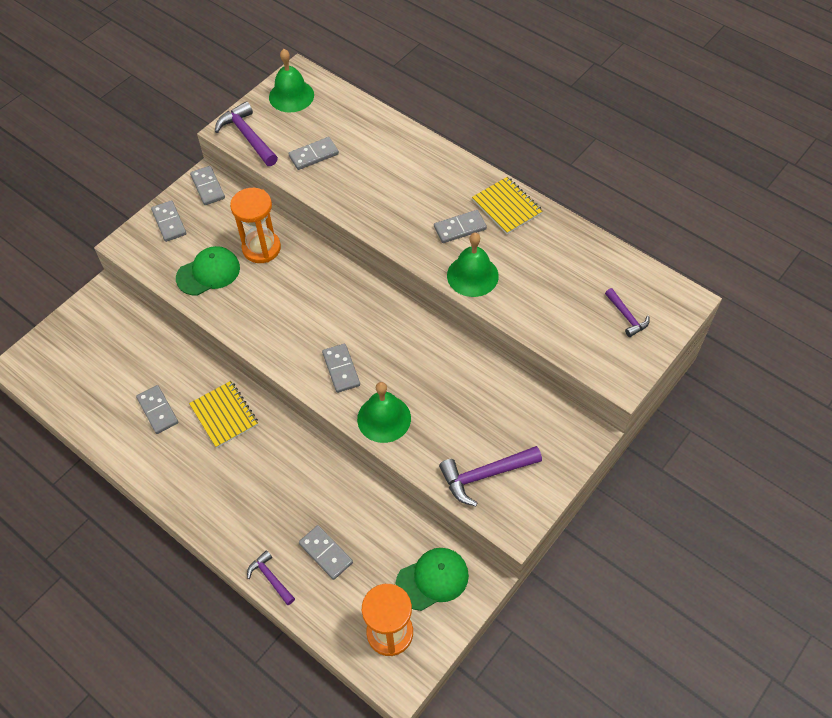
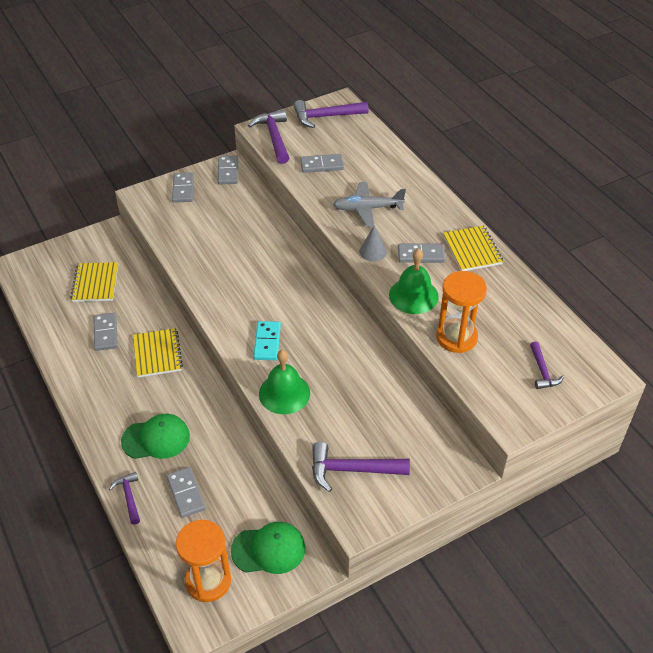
camera: 20 degrees right, 10 degrees down
(117, 358) = (95, 283): none -> yellow notebook
(208, 273) = (195, 235): green cap -> green cap (156, 439)
(261, 248) = (248, 229): orange hourglass -> orange hourglass (456, 337)
(291, 96) = (326, 117): green bell -> purple hammer
(341, 369) = (267, 342): grey domino -> turquoise domino
(383, 192) = (367, 208): none -> grey plane
(411, 239) = (372, 251): none -> grey cone

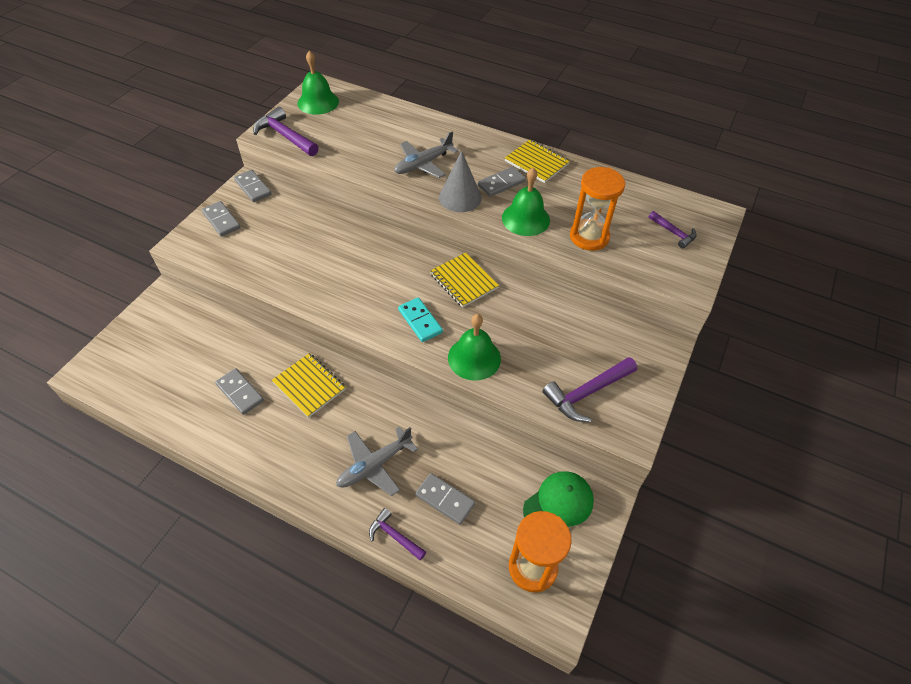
camera: 35 degrees left, 5 degrees up
(95, 283) = (189, 350): yellow notebook -> yellow notebook (463, 281)
(156, 439) = (374, 465): green cap -> grey plane
(322, 165) = (351, 143): grey domino -> none
(326, 117) = (318, 102): purple hammer -> green bell
(372, 251) = (460, 197): grey cone -> grey cone, size x1.57

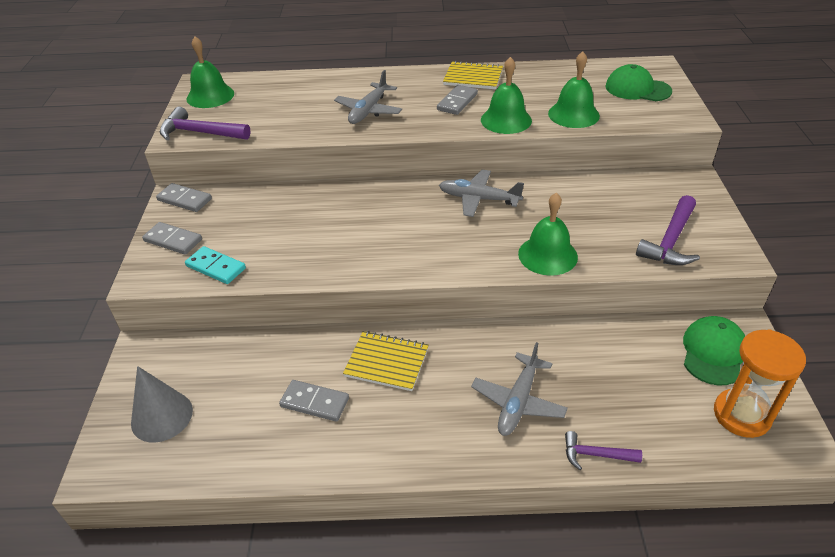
camera: 25 degrees left, 10 degrees down
(420, 321) = (468, 246): turquoise domino -> turquoise domino (216, 267)
(445, 500) = (612, 398): grey domino -> none
(460, 197) = (430, 124): grey cone -> grey cone (162, 416)
(463, 281) = (478, 199): yellow notebook -> grey plane
(589, 237) = (573, 114): orange hourglass -> green bell
(673, 233) = (637, 89): purple hammer -> green cap

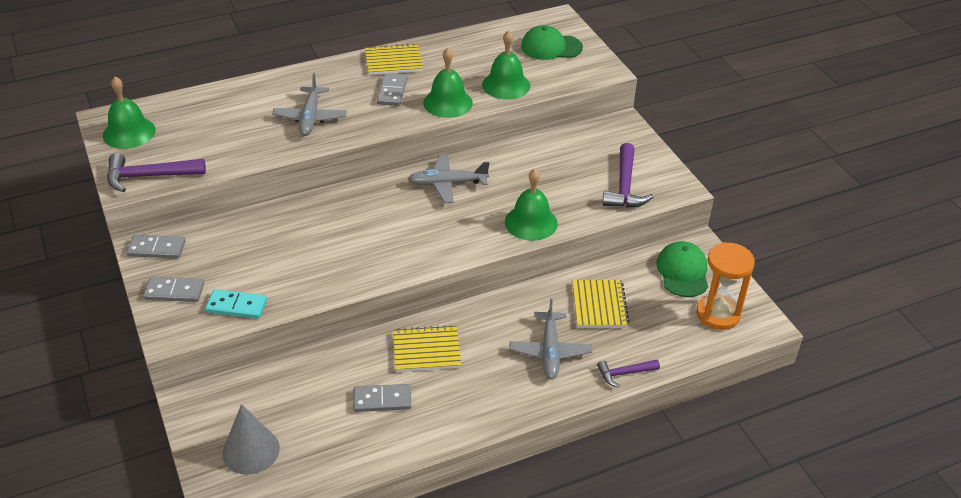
camera: 25 degrees left, 0 degrees up
(597, 365) = (599, 305): none -> yellow notebook

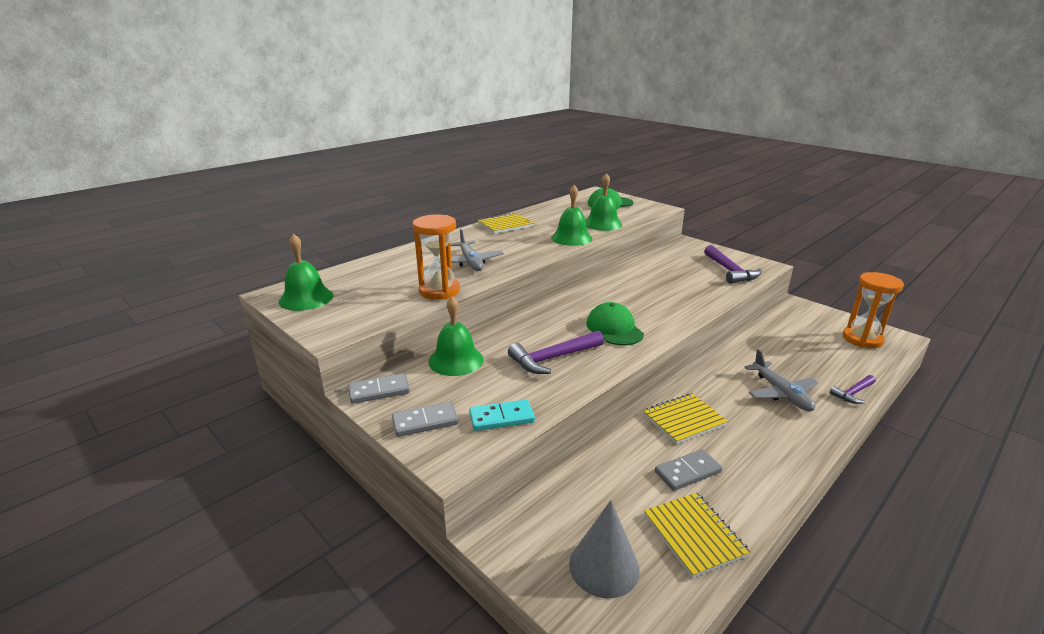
camera: 20 degrees left, 15 degrees down
(149, 176) = (350, 323): purple hammer -> purple hammer (553, 358)
(252, 153) = (439, 291): none -> orange hourglass
(392, 92) = (522, 239): grey domino -> none
(447, 184) = (603, 294): grey plane -> none
(531, 222) = (692, 303): green bell -> green bell (456, 360)
(599, 305) = (778, 353): yellow notebook -> yellow notebook (694, 535)
(683, 272) = (806, 320): green cap -> green cap (614, 329)

